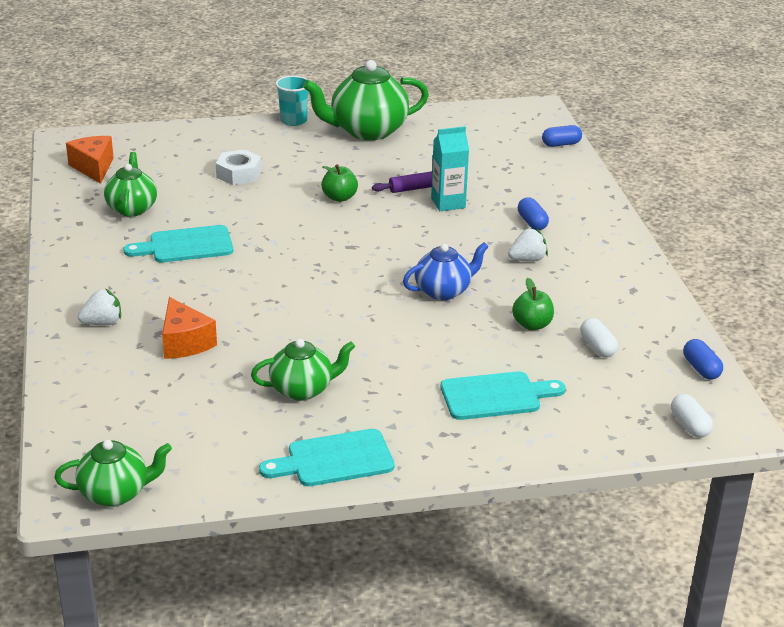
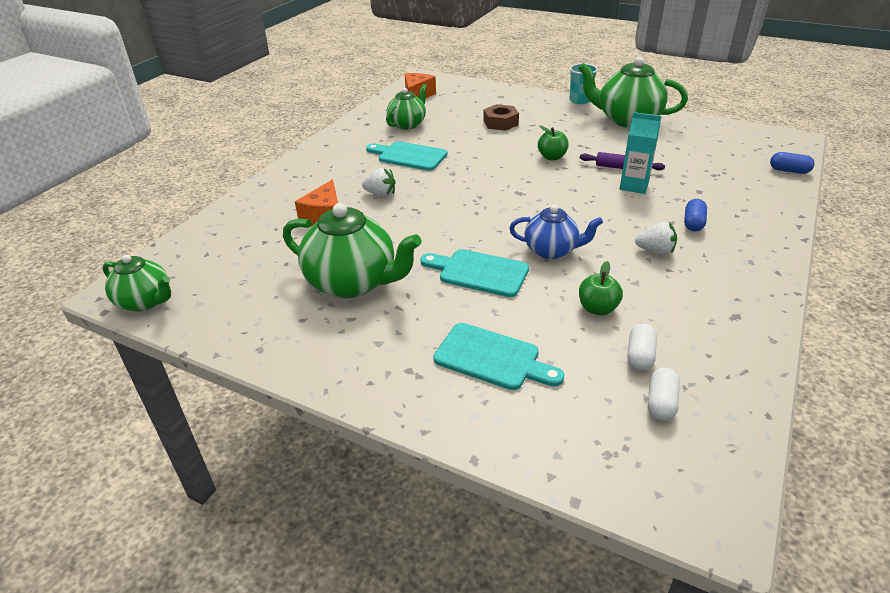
camera: 40 degrees right, 5 degrees up
(102, 323) = (297, 186): white strawberry -> white strawberry (380, 194)
(239, 174) = (500, 123): white nut -> brown nut
(302, 389) = (353, 283): green teapot -> green teapot, size x1.65
(334, 460) = (302, 349): turquoise cutting board -> turquoise cutting board (479, 272)
(689, 425) = (657, 488): white capsule -> white capsule (661, 403)
(701, 369) = (734, 430): blue capsule -> none

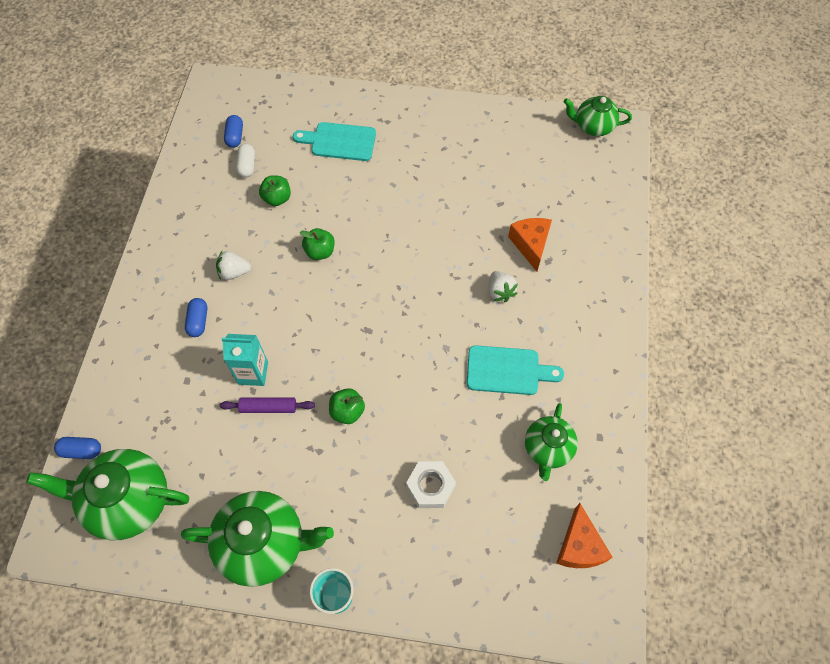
camera: 160 degrees right, 25 degrees up
(353, 283) = (460, 178): green teapot -> green teapot (128, 501)
(380, 194) = (500, 292): white strawberry -> white strawberry turned 105 degrees counterclockwise
(479, 272) = (371, 212): turquoise cutting board -> none
(500, 123) = (430, 486): brown nut -> white nut
(551, 250) = (320, 251): blue teapot -> green apple
(661, 403) = (235, 137): white capsule -> blue capsule

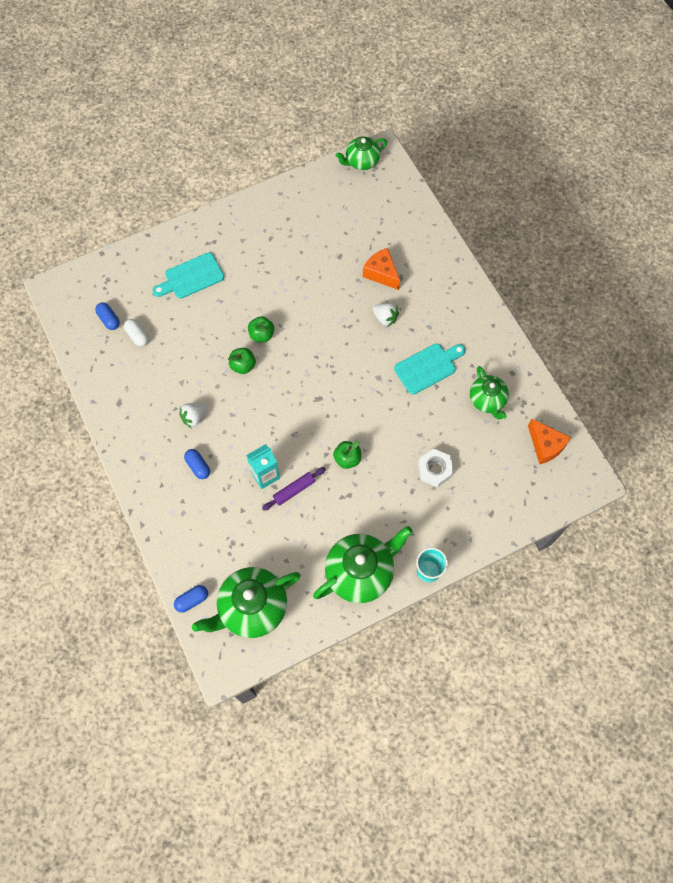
camera: 35 degrees left, 5 degrees up
(277, 198) = (180, 346): green apple -> green apple (261, 335)

